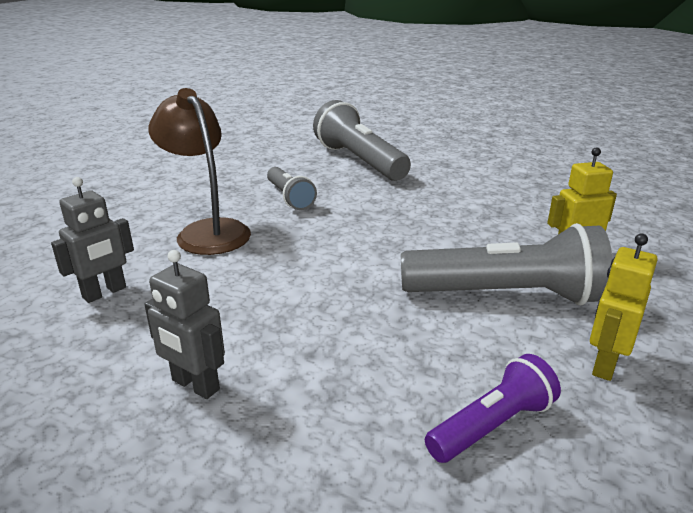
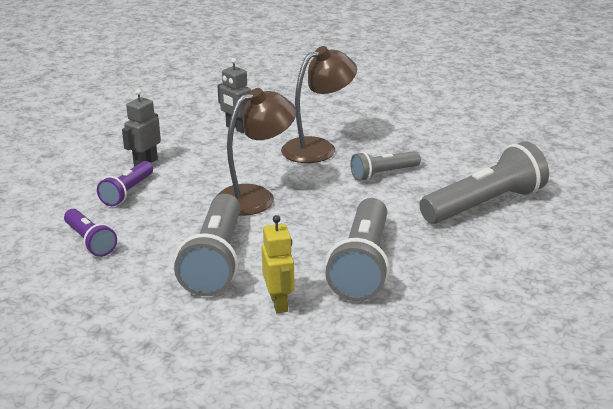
camera: 90 degrees right, 0 degrees up
(310, 397) = (127, 192): none -> purple flashlight
(337, 271) = (256, 197): none -> brown lamp
(482, 212) = (363, 265): none -> grey flashlight
(604, 364) = (128, 287): yellow robot -> none

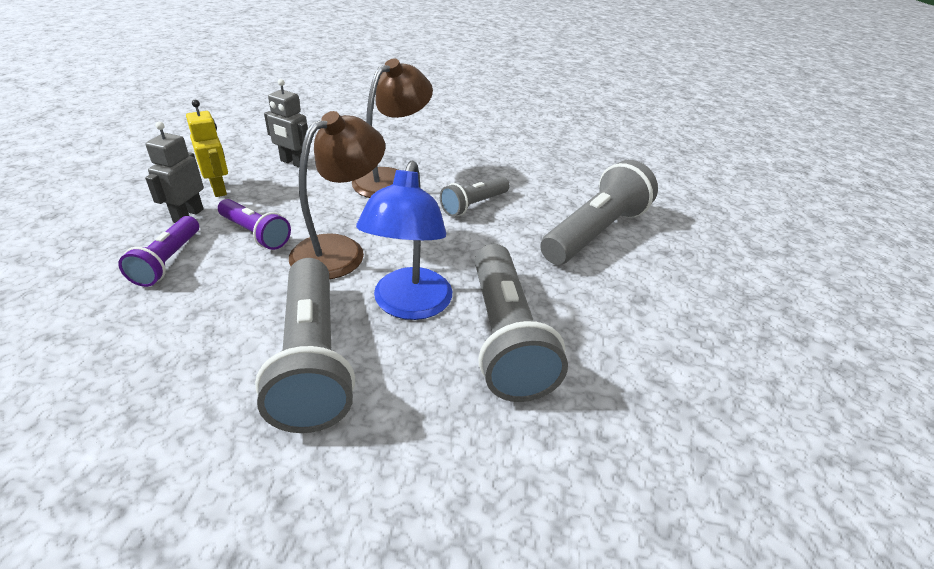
camera: 20 degrees left, 10 degrees up
(90, 241) = (116, 352): purple flashlight -> purple flashlight (255, 233)
(279, 303) = (422, 422): yellow robot -> yellow robot (219, 189)
(297, 238) = (409, 305): none -> blue lamp

